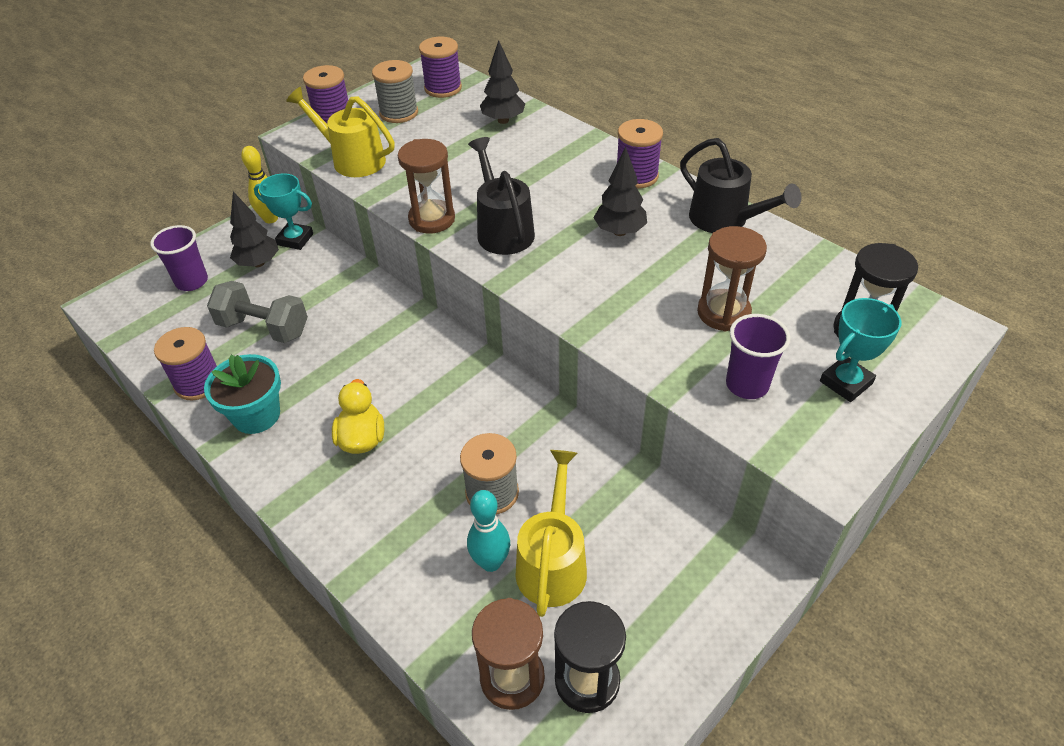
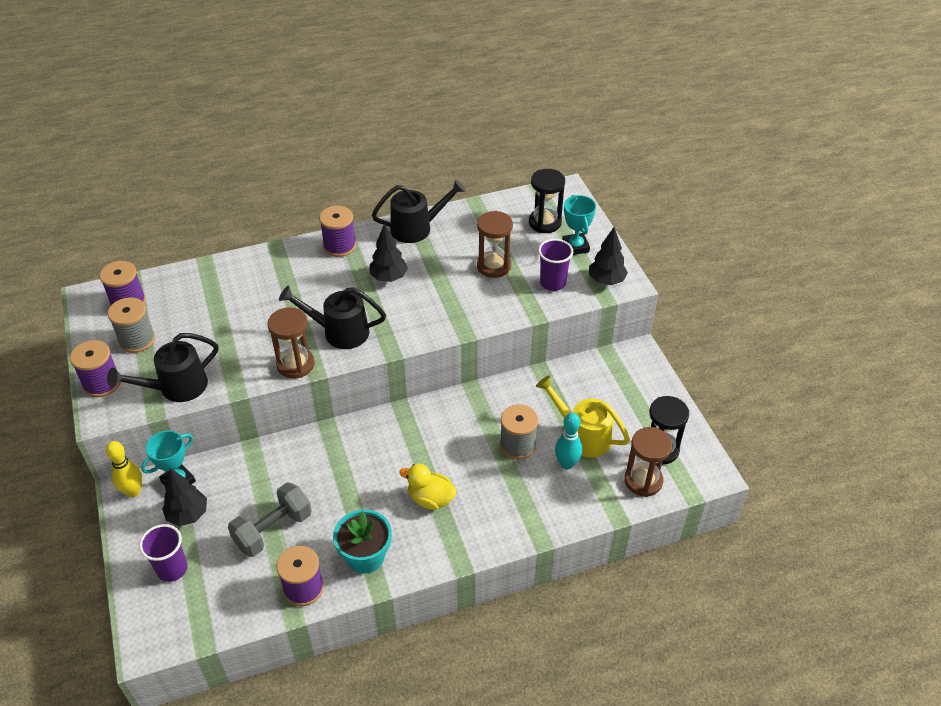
camera: 65 degrees left, 0 degrees up
(352, 159) = (176, 388): yellow watering can -> black watering can
(503, 120) = (209, 285): black tree -> black tree (606, 281)

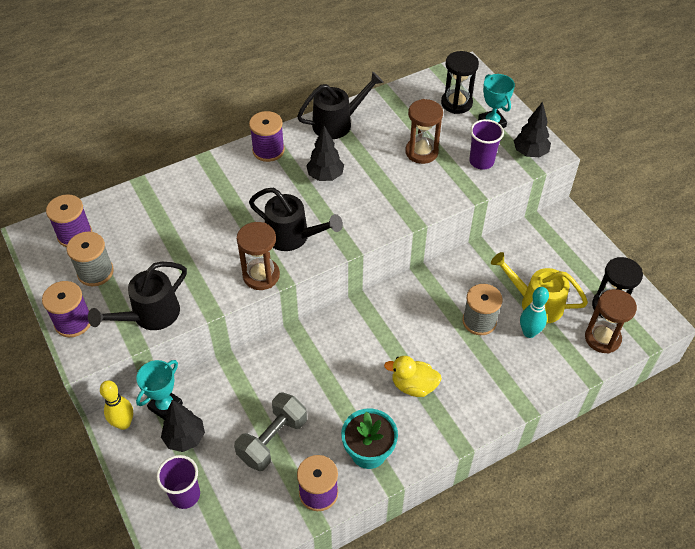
camera: 10 degrees left, 5 degrees up
(339, 332) = (293, 237): black watering can -> black watering can turned 150 degrees counterclockwise

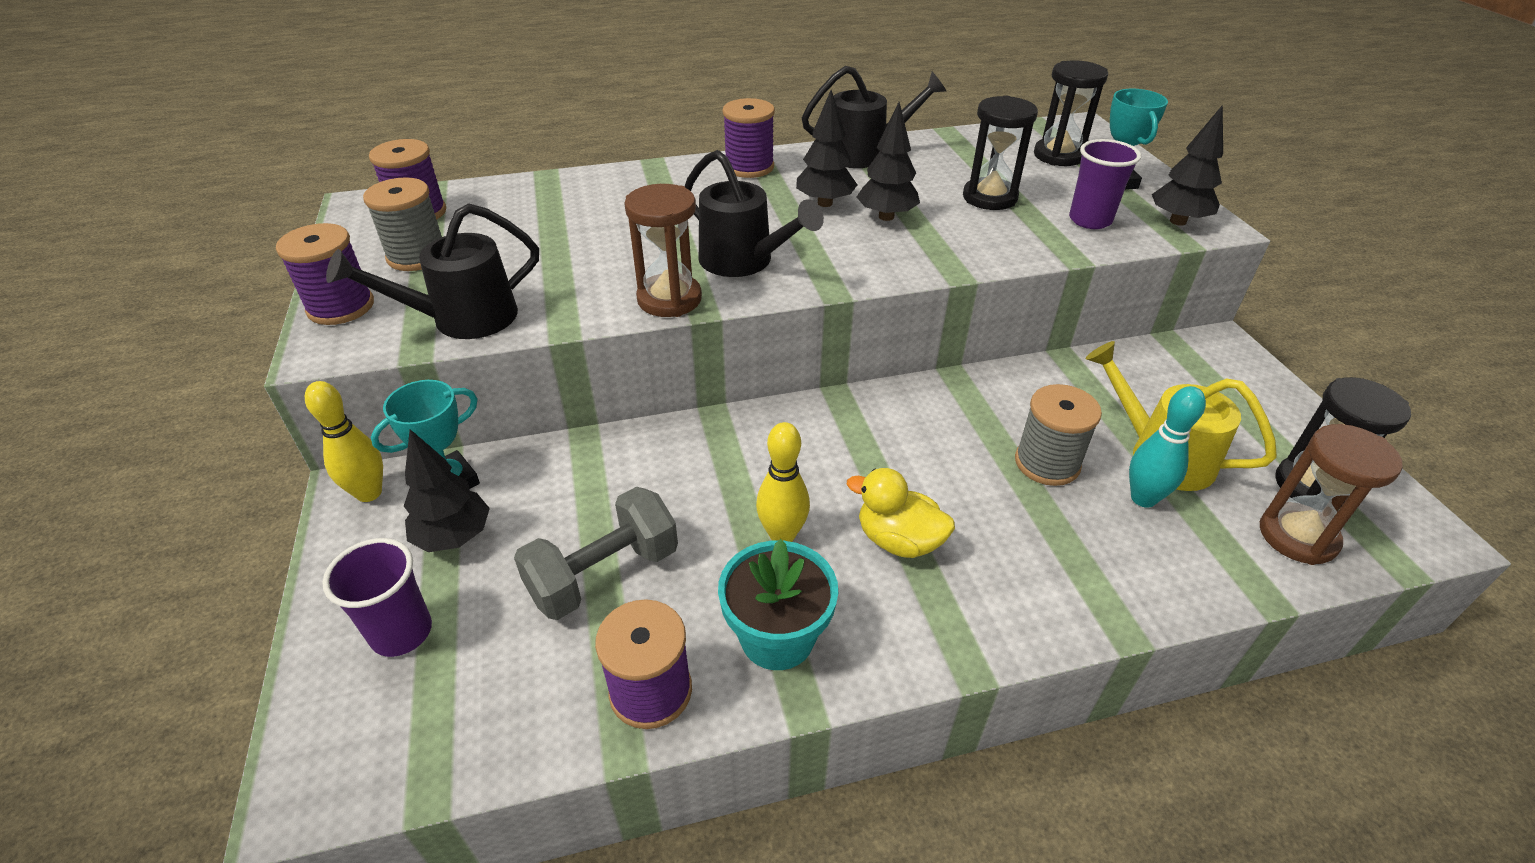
camera: 15 degrees right, 10 degrees down
(355, 396) = (782, 535): none -> yellow bowling pin
(365, 181) = (886, 217): none -> black tree
(421, 152) = (989, 197): brown hourglass -> black hourglass

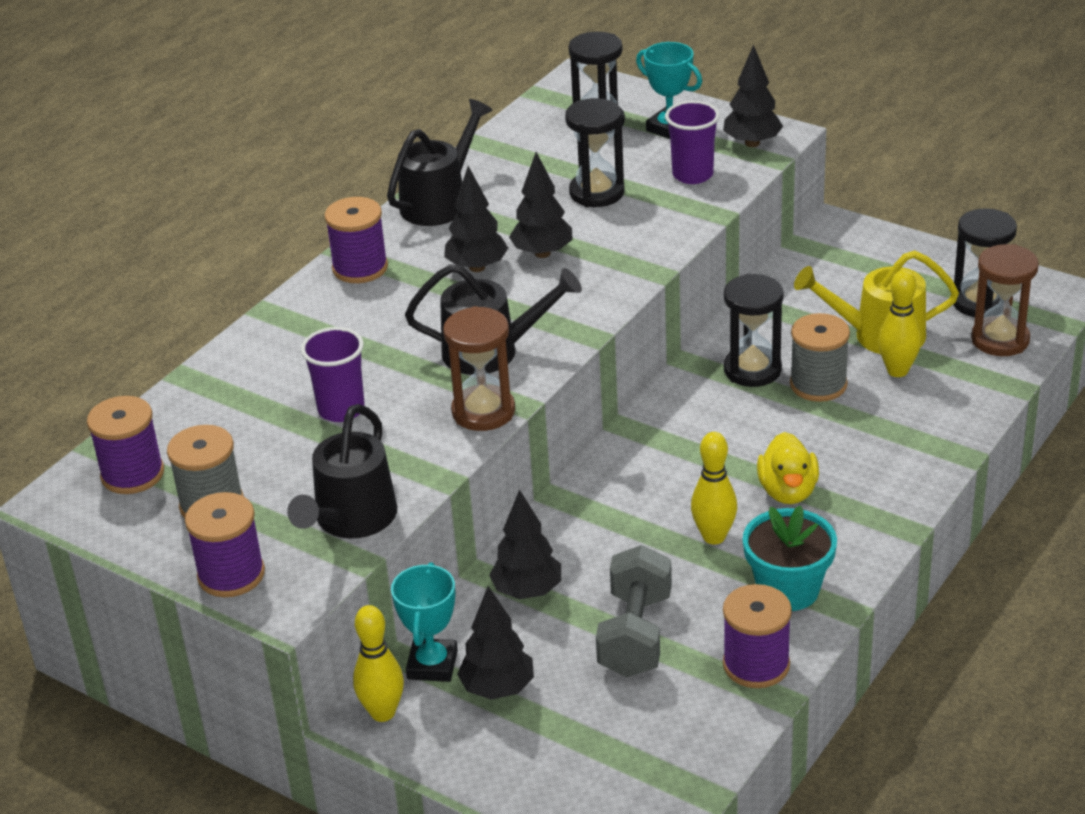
camera: 40 degrees left, 5 degrees down
(401, 632) = (558, 753): purple cup -> purple cup (341, 409)
(589, 474) = (527, 591): none -> black tree
(898, 540) = (788, 491): yellow duck -> yellow duck turned 75 degrees counterclockwise
(1001, 415) = (752, 370): none -> black hourglass
(1143, 498) = (897, 371): turquoise bowling pin -> yellow bowling pin

